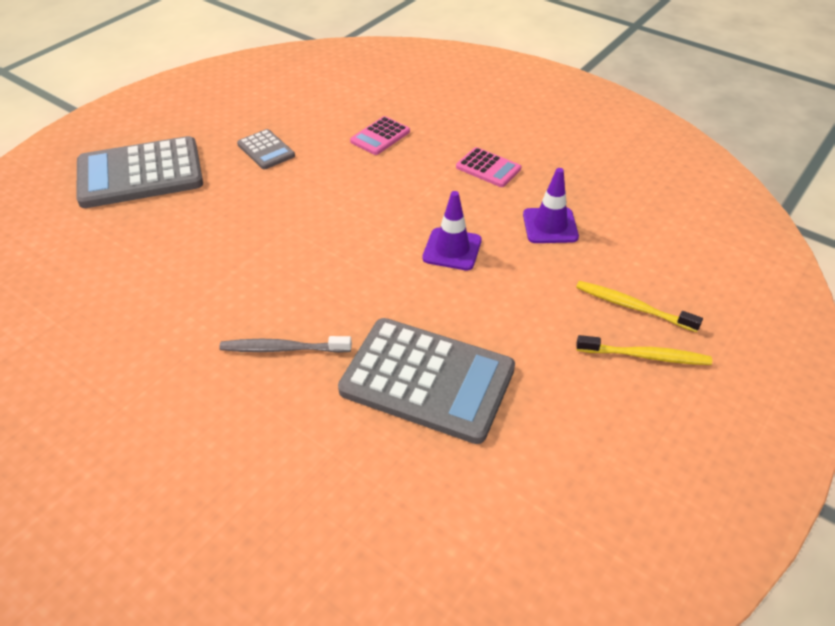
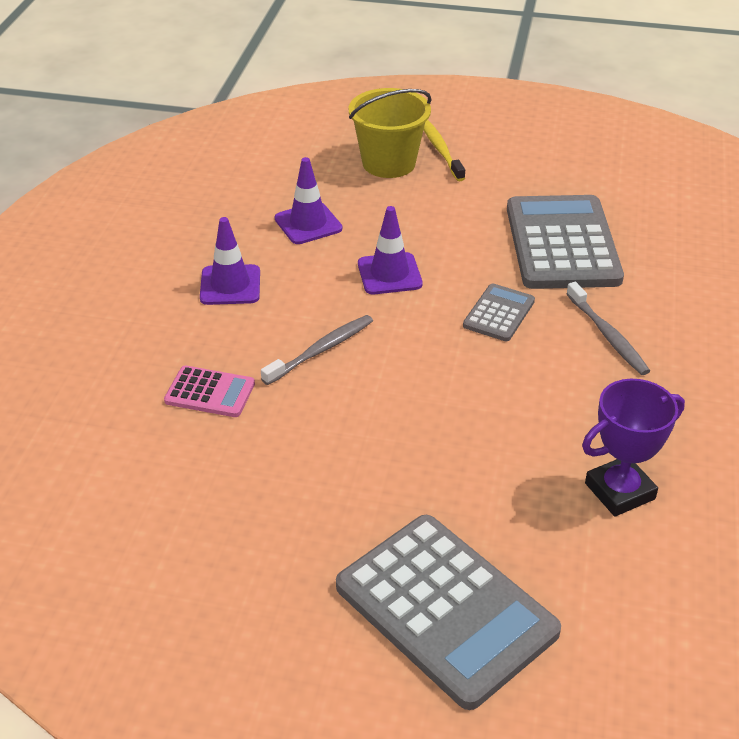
camera: 115 degrees left, 5 degrees down
(138, 277) = (620, 491): none -> purple trophy
(266, 150) = (305, 494): grey calculator -> grey calculator (499, 313)
(386, 189) = (321, 350): none -> grey toothbrush
(488, 168) = (230, 285): pink calculator -> purple traffic cone
(632, 307) = (389, 163): yellow toothbrush -> yellow bucket

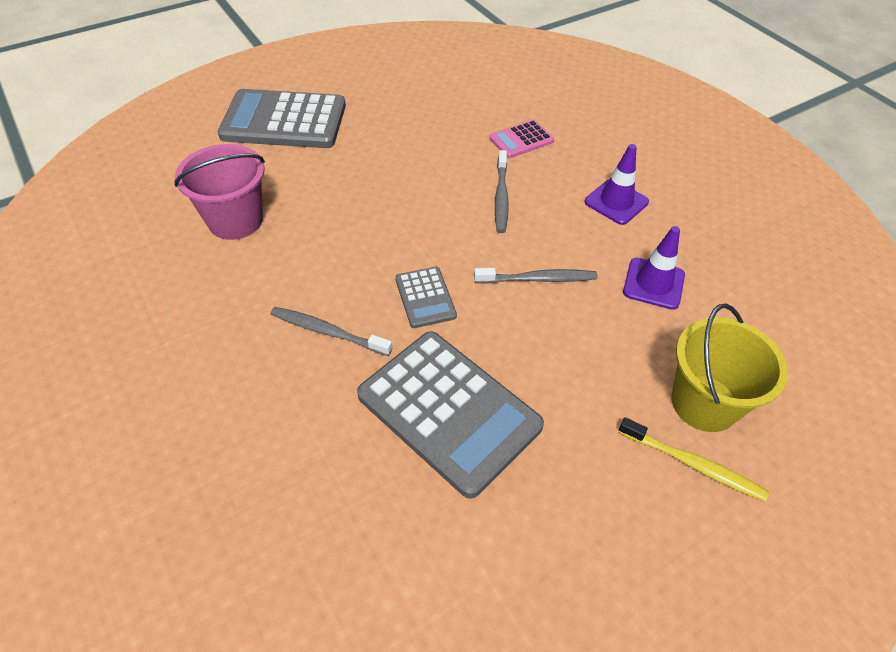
camera: 135 degrees right, 10 degrees up
(389, 274) = (538, 279): purple traffic cone -> grey toothbrush
(620, 491) = (235, 220): purple trophy -> pink bucket

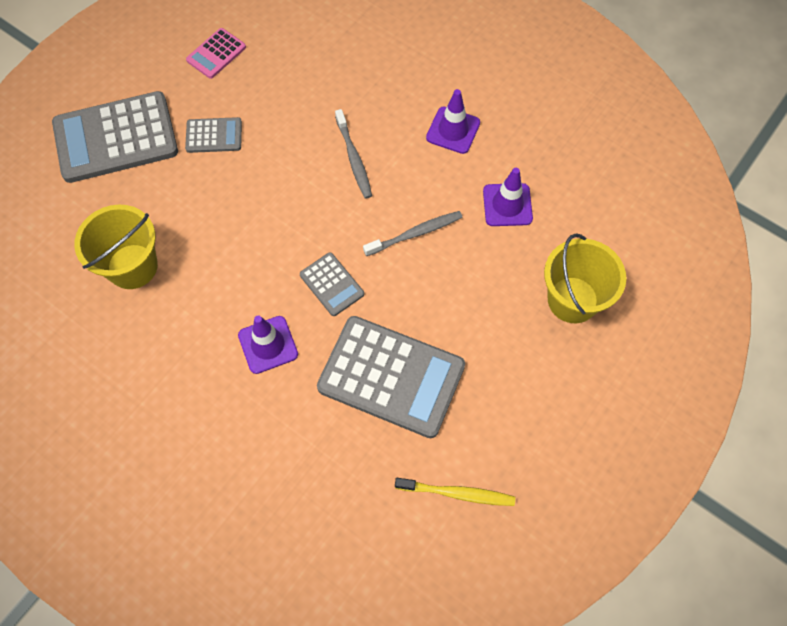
camera: 20 degrees left, 15 degrees up
(235, 220) = (132, 266): pink bucket -> yellow bucket
(328, 332) = (268, 345): grey toothbrush -> purple traffic cone
(373, 143) = (214, 136): none -> grey calculator
(521, 140) = (347, 86): pink calculator -> pink calculator (216, 54)
(693, 464) = (577, 352): yellow toothbrush -> yellow toothbrush (457, 493)

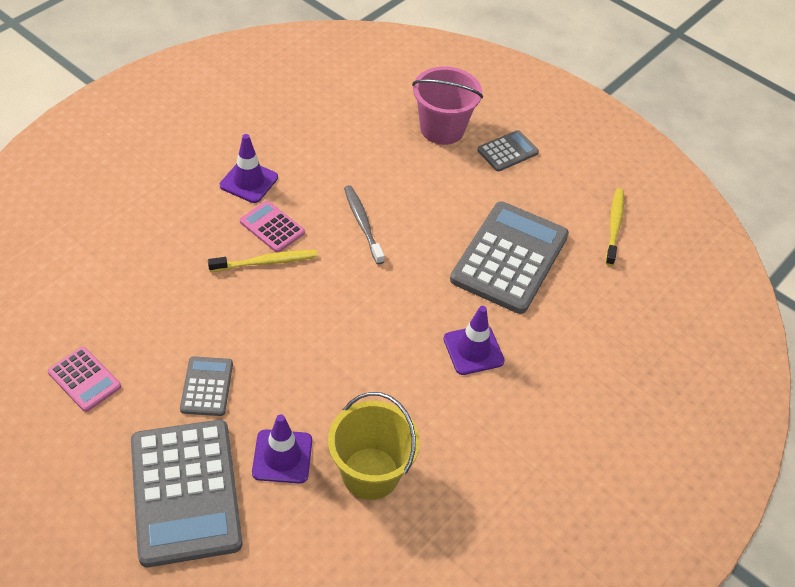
camera: 90 degrees left, 15 degrees down
(331, 284) = (411, 293): grey calculator -> grey calculator (507, 151)
(354, 159) = (266, 262): grey toothbrush -> yellow toothbrush
(397, 157) = (272, 227): none -> pink calculator
(507, 205) = (341, 155): purple traffic cone -> purple traffic cone (282, 456)
(572, 300) = (442, 129): yellow bucket -> pink bucket

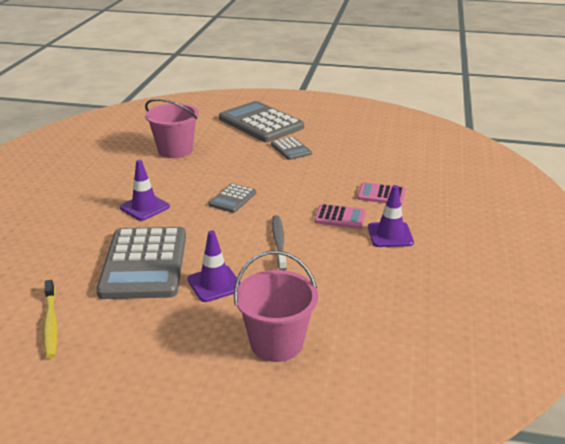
camera: 155 degrees right, 20 degrees down
(84, 379) = (353, 134): pink calculator -> pink calculator (381, 194)
(266, 262) = (321, 200): yellow toothbrush -> none
(282, 456) = (226, 142): purple traffic cone -> purple traffic cone (215, 284)
(362, 224) = (279, 242): grey toothbrush -> grey toothbrush turned 135 degrees counterclockwise
(370, 473) = (175, 150): yellow bucket -> pink bucket
(507, 151) = (193, 349): grey calculator -> grey calculator (232, 199)

